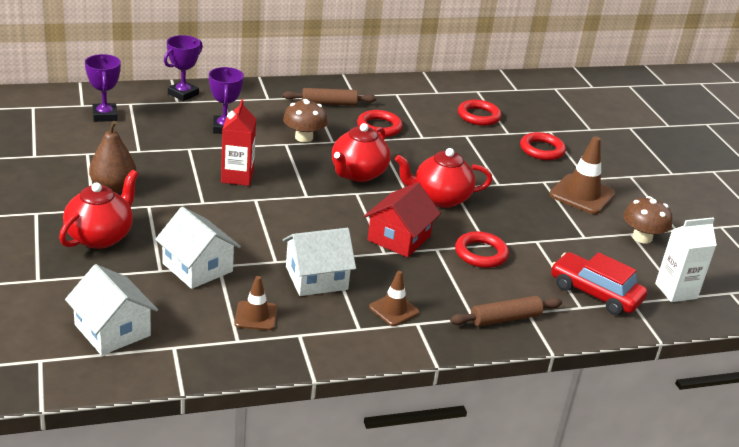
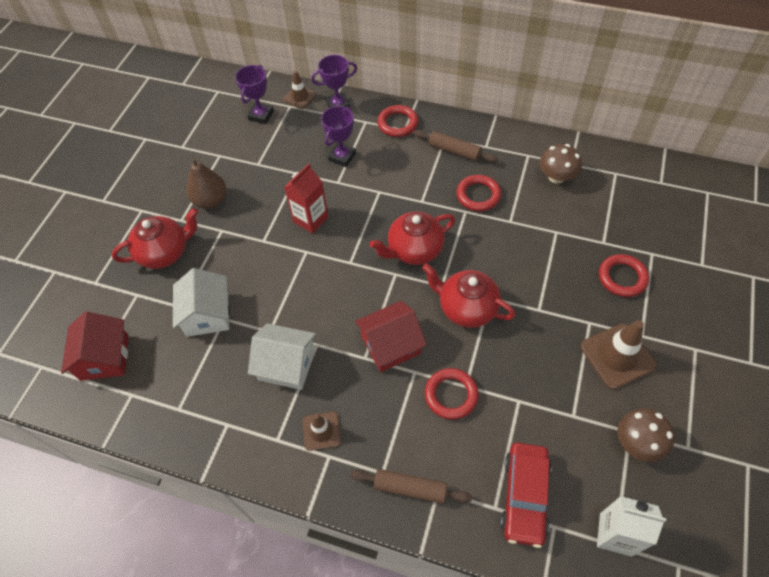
camera: 40 degrees right, 25 degrees up
(112, 330) = (104, 357): white house -> red house
(256, 316) = (210, 388): brown traffic cone -> brown traffic cone (300, 97)
(304, 137) = (400, 188): brown mushroom -> brown mushroom (556, 177)
(478, 116) = (589, 209): red ring -> red ring (398, 124)
(595, 293) = (524, 496): red car -> red car turned 150 degrees counterclockwise

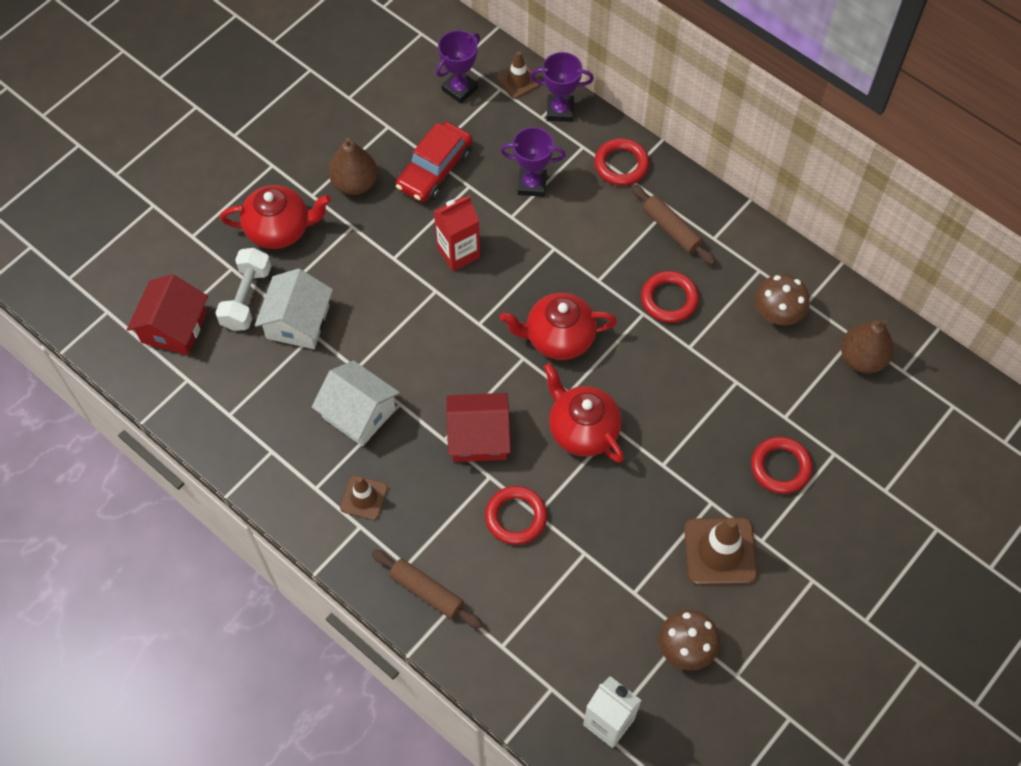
camera: 20 degrees right, 5 degrees up
(158, 312) = (246, 298): none -> white dumbbell
(342, 157) = (532, 185): purple trophy -> purple trophy turned 45 degrees clockwise
(524, 496) = (537, 648): red car -> red car (434, 170)
(630, 185) = (862, 358): none -> brown pear

